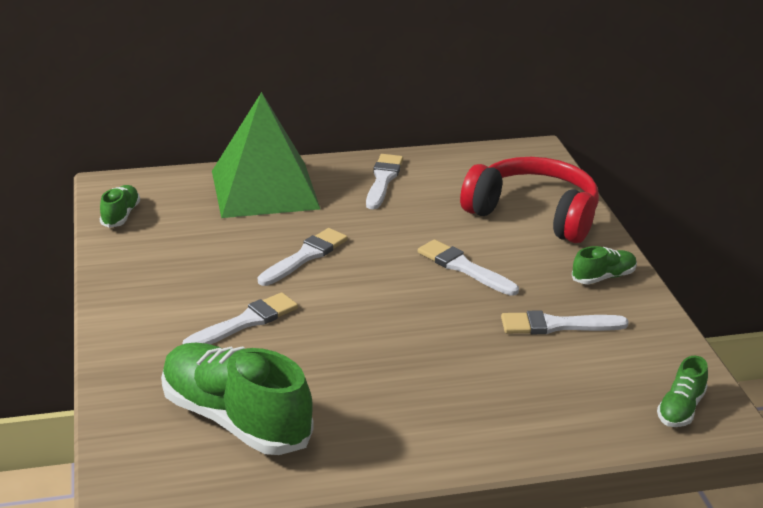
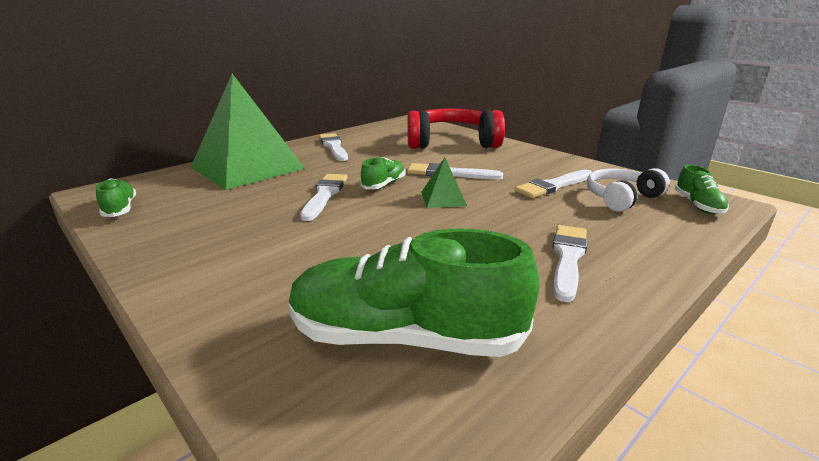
camera: 30 degrees left, 5 degrees down
(245, 322) = (321, 250): white brush -> white brush (568, 258)
(414, 301) = (443, 198): none -> green pyramid
(603, 277) = (537, 158): green shoe -> green shoe (384, 184)
(608, 368) = (621, 198): none -> white headphones

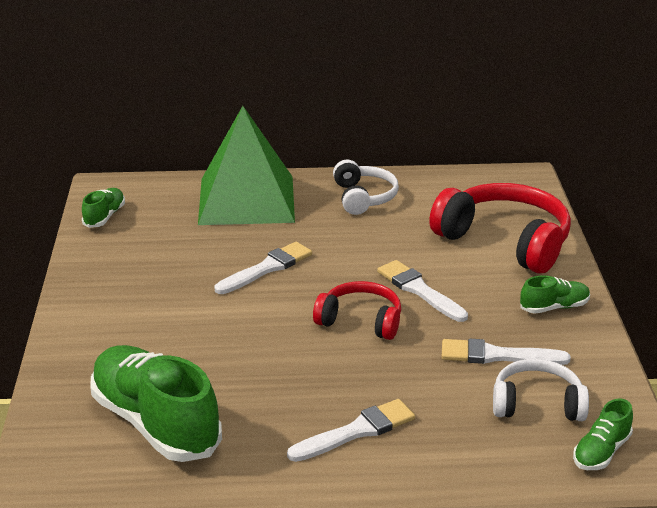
camera: 40 degrees right, 5 degrees up
(333, 147) = (364, 197): white brush -> white headphones
(384, 184) = (335, 278): green shoe -> green shoe (554, 307)
(443, 198) = (361, 320): green pyramid -> red headphones

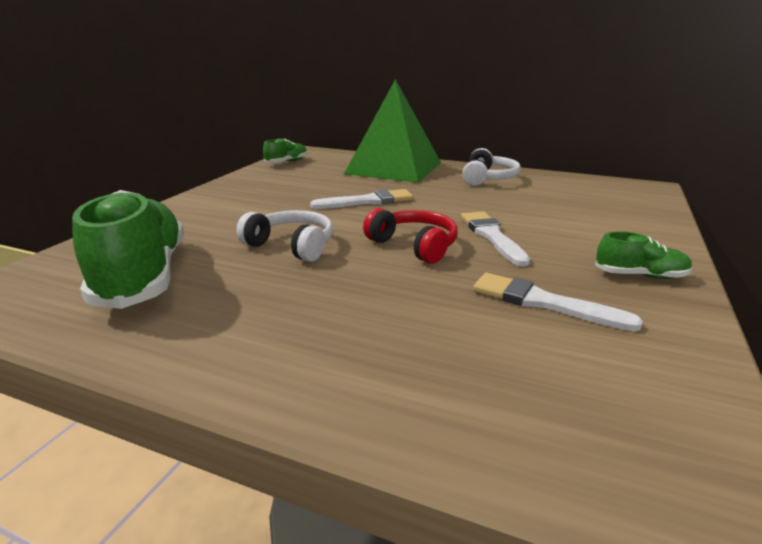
camera: 25 degrees right, 5 degrees down
(356, 431) = (316, 333): white brush -> none
(505, 241) = (606, 220): red headphones -> none
(537, 404) = (570, 364): white headphones -> white headphones (292, 246)
(601, 452) = (651, 463): green shoe -> none

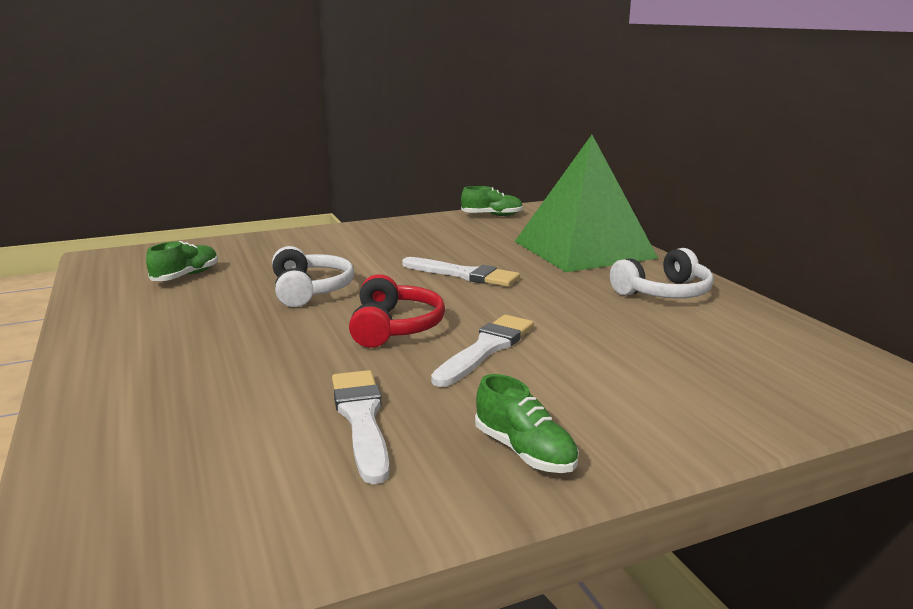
camera: 45 degrees right, 5 degrees down
(143, 276) = (186, 276): green shoe -> green shoe, size x0.47

